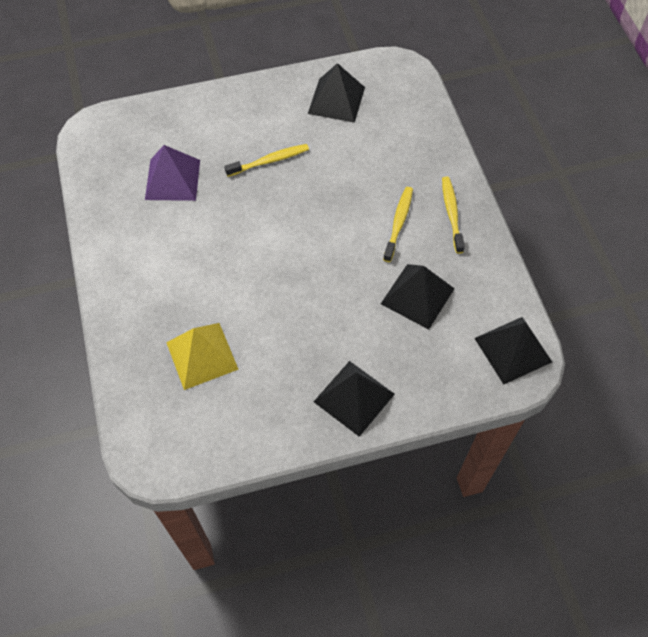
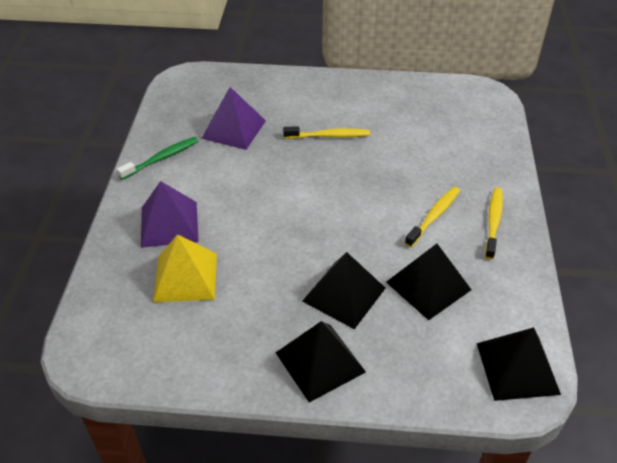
camera: 20 degrees right, 15 degrees down
(116, 235) = (161, 158): none -> green toothbrush
(160, 305) = (169, 224): none -> purple pyramid
(336, 100) = (413, 104): black pyramid -> black pyramid (344, 294)

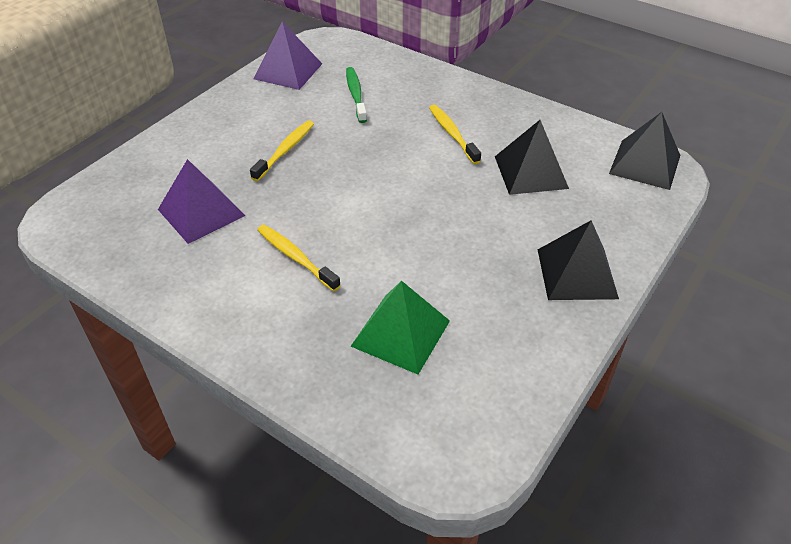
camera: 60 degrees left, 0 degrees up
(161, 158) = (188, 289): green toothbrush -> green toothbrush (355, 95)
(169, 224) = (307, 319): purple pyramid -> purple pyramid (288, 71)
(186, 277) = (401, 333): yellow pyramid -> green pyramid
(344, 294) = (506, 226): black pyramid -> none
(493, 222) = (485, 107): yellow toothbrush -> yellow toothbrush (295, 257)

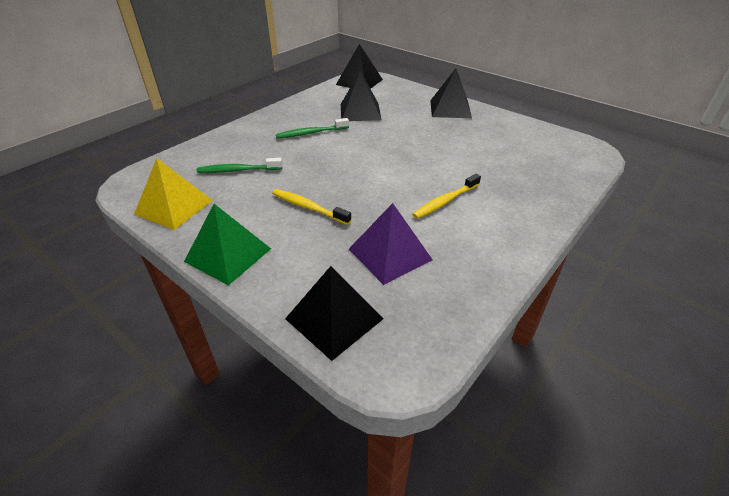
camera: 85 degrees left, 5 degrees down
(122, 182) = (334, 318): none -> black pyramid
(288, 71) = (174, 207): purple pyramid -> yellow pyramid
(401, 333) = (508, 162): green pyramid -> green pyramid (228, 255)
(452, 134) = (311, 133): yellow toothbrush -> green toothbrush

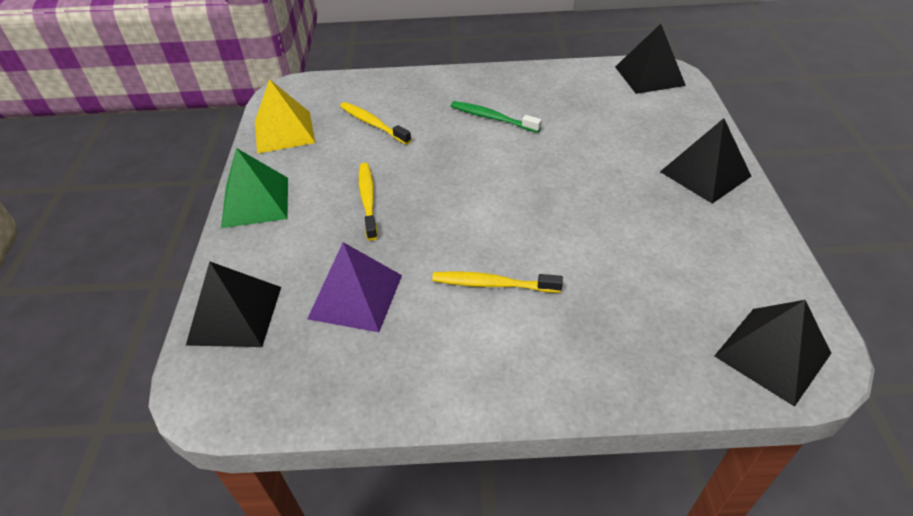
camera: 50 degrees right, 5 degrees up
(238, 170) = (373, 124): green toothbrush -> yellow toothbrush
(360, 111) = (584, 118): black pyramid -> black pyramid (772, 354)

